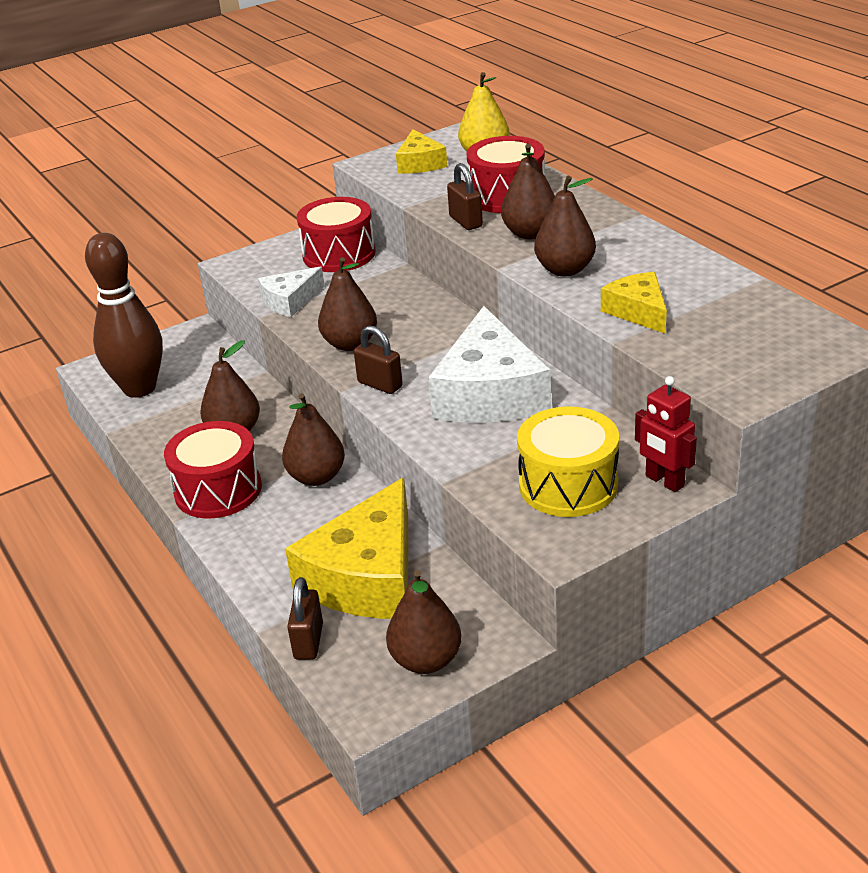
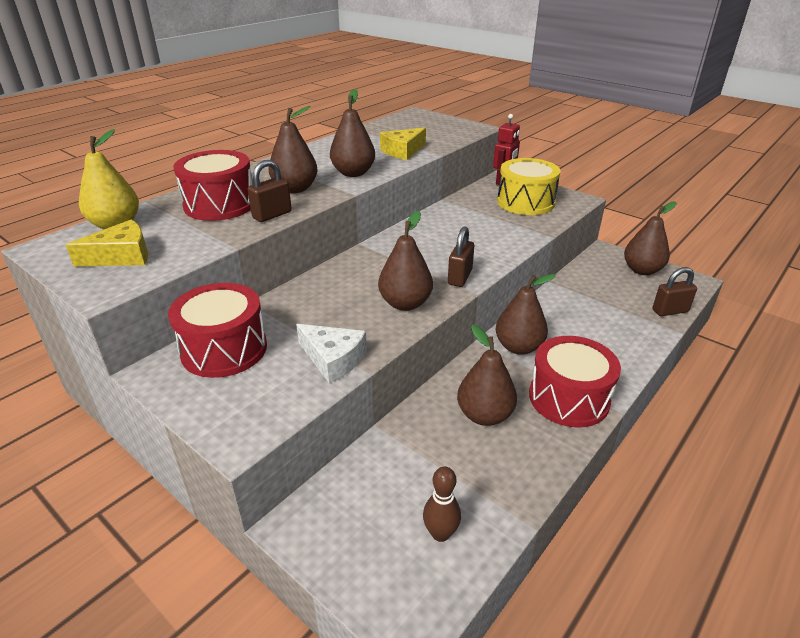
camera: 110 degrees left, 0 degrees up
(139, 388) = (440, 533): brown bowling pin -> brown bowling pin, size x0.44
(367, 576) = (599, 302): yellow cheese -> none
(489, 393) = (448, 234): white cheese -> none

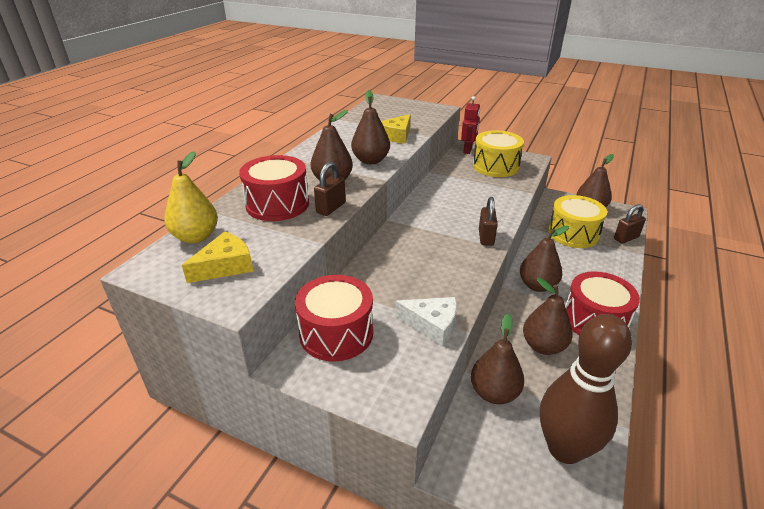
camera: 15 degrees left, 0 degrees up
(405, 303) = (458, 267): brown pear -> brown pear (494, 393)
(440, 533) = (564, 449): brown bowling pin -> brown bowling pin, size x2.28
(601, 296) = (573, 234): none -> yellow drum

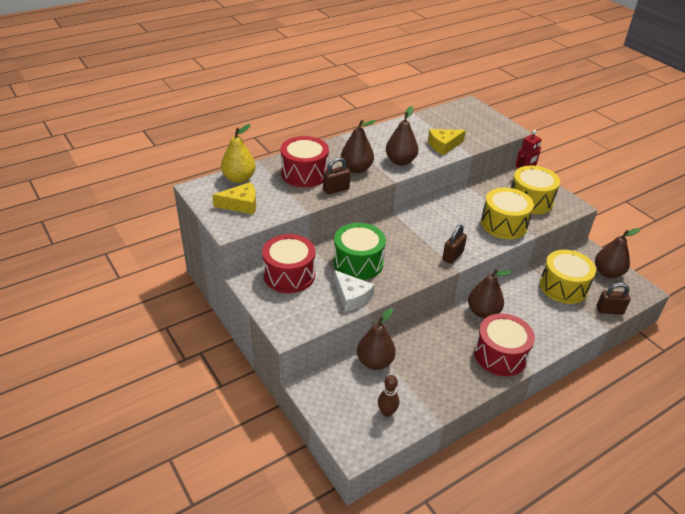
camera: 30 degrees right, 5 degrees up
(402, 283) = (358, 262): none -> green drum
(497, 193) = (504, 224): none -> yellow drum
(543, 346) = (440, 352): brown pear -> none
(564, 449) = (387, 412): brown bowling pin -> brown bowling pin, size x0.44

